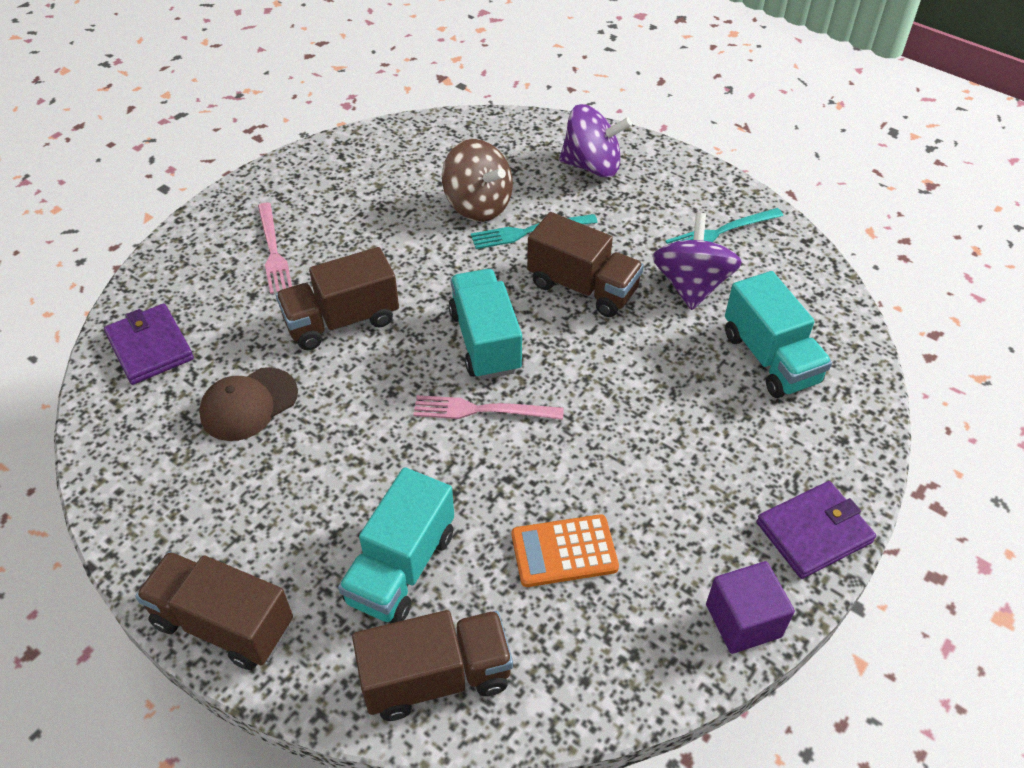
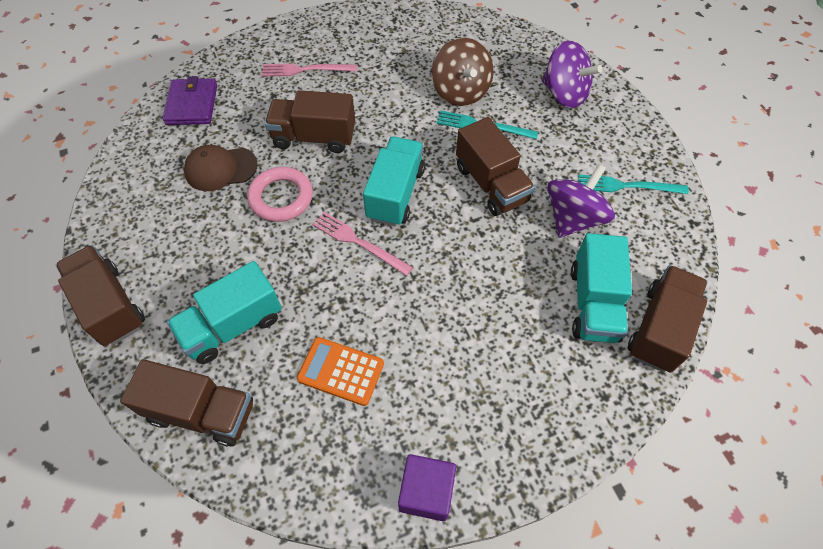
camera: 30 degrees right, 10 degrees up
(273, 250) = (306, 70): pink fork -> pink fork turned 75 degrees clockwise
(352, 403) = (281, 197): none -> pink ring
(813, 532) = (527, 455): purple wallet -> none
(846, 352) = (659, 328): none -> brown truck

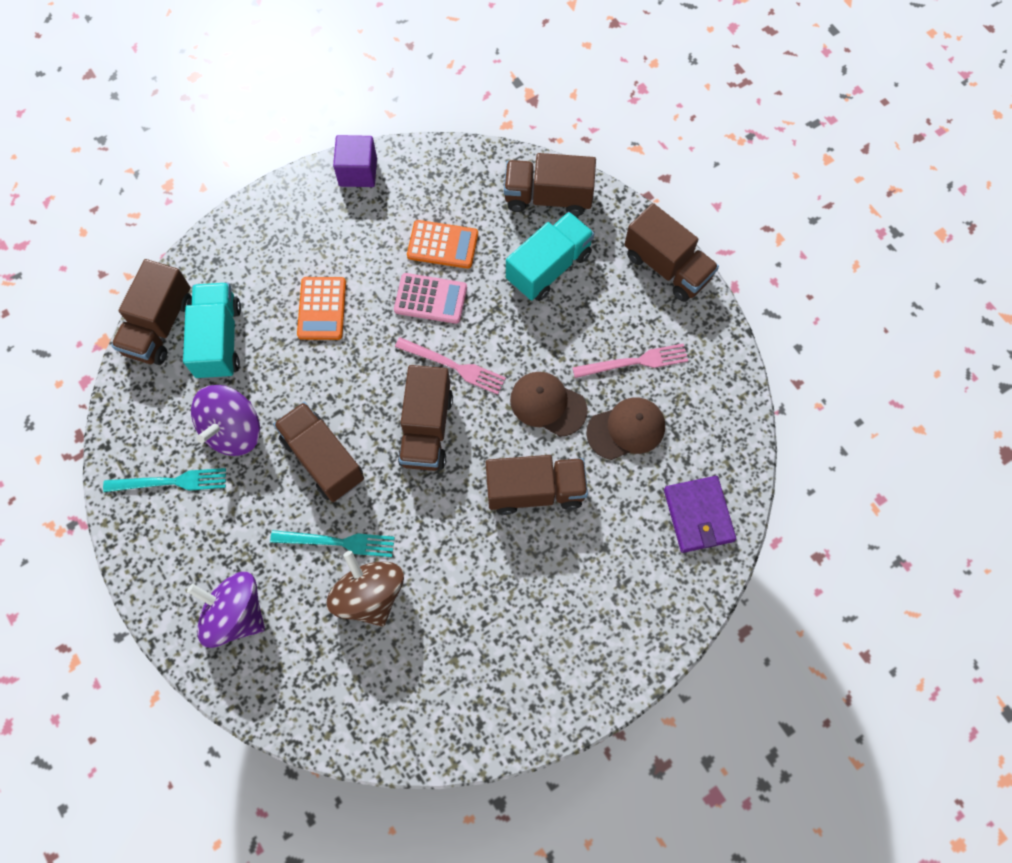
camera: 170 degrees right, 10 degrees up
(281, 197) = (548, 404): pink ring -> brown cap
(306, 70) = (577, 599): pink fork -> pink fork (634, 362)
(367, 311) = (430, 299): none -> pink calculator
(395, 194) = (426, 429): turquoise truck -> brown truck
(484, 319) = (322, 309): none -> orange calculator

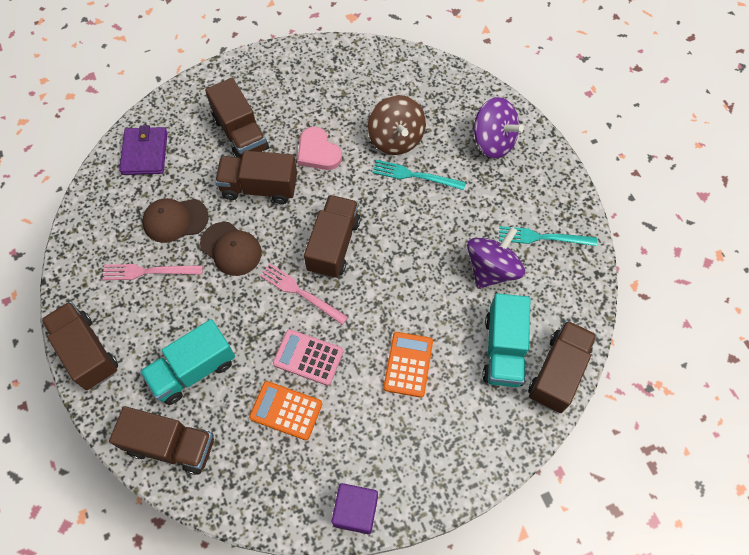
camera: 170 degrees left, 5 degrees down
(323, 459) = (420, 235): brown truck -> brown truck (241, 134)
(471, 556) = (318, 152): none -> pink heart

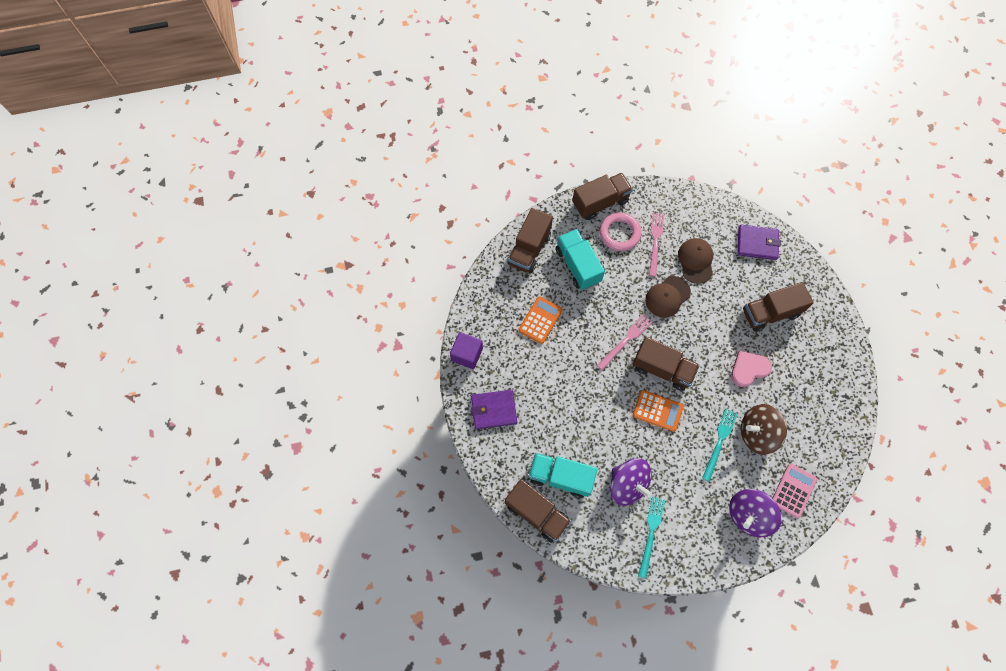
camera: 100 degrees right, 5 degrees up
(138, 319) = (619, 233): none -> pink ring
(259, 187) = (718, 321): brown truck -> none
(308, 357) = (575, 339): pink calculator -> pink calculator (793, 490)
(408, 364) = (560, 406): orange calculator -> orange calculator (657, 411)
(432, 454) = (494, 410): none -> purple wallet

